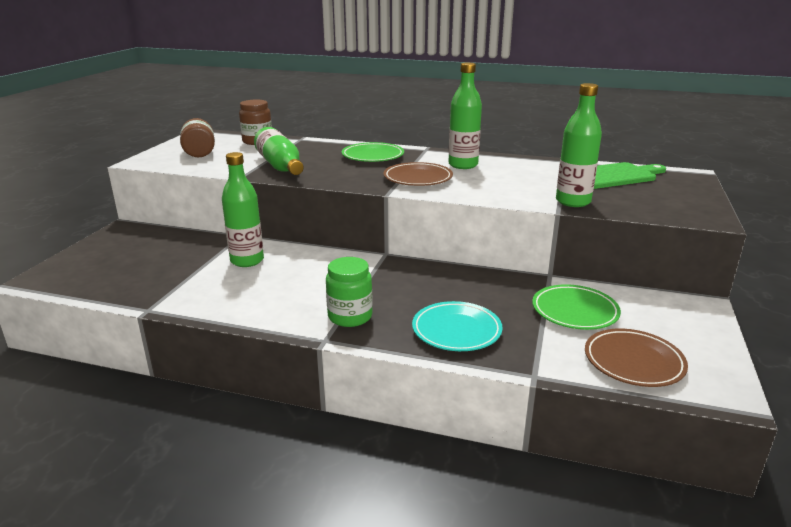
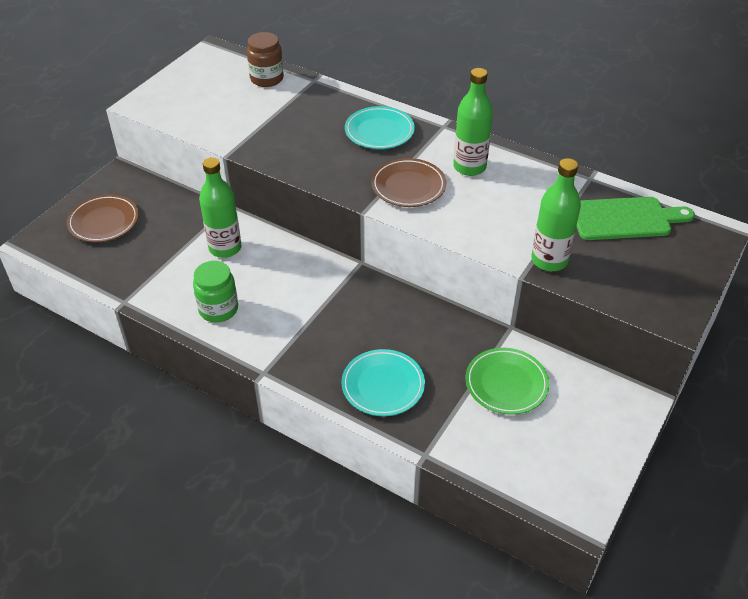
camera: 15 degrees right, 20 degrees up
(199, 152) = (201, 94): brown jar -> none
(280, 166) = (275, 136): green bottle -> none
(350, 316) = (295, 347): green jar -> green jar (218, 309)
(373, 156) = (379, 131): green plate -> turquoise plate
(633, 362) = (523, 458): brown plate -> brown plate (104, 222)

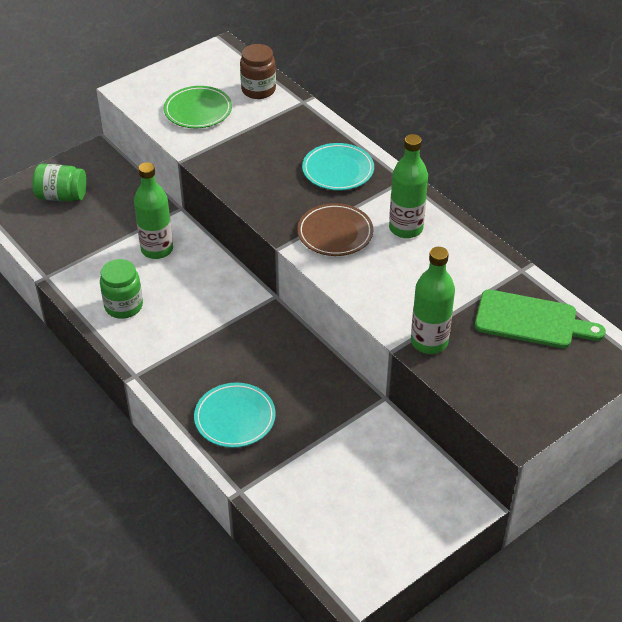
camera: 20 degrees right, 0 degrees up
(104, 222) = (62, 196): brown plate -> green jar
(506, 384) = (350, 450): green plate -> green plate (198, 111)

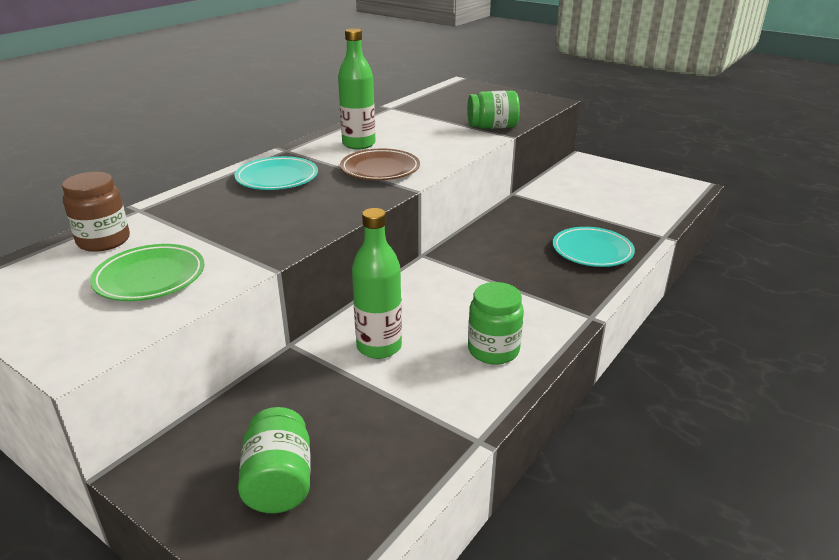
camera: 105 degrees left, 15 degrees down
(429, 342) = (492, 127): green bottle -> green jar
(531, 320) = (444, 103): green cutting board -> none

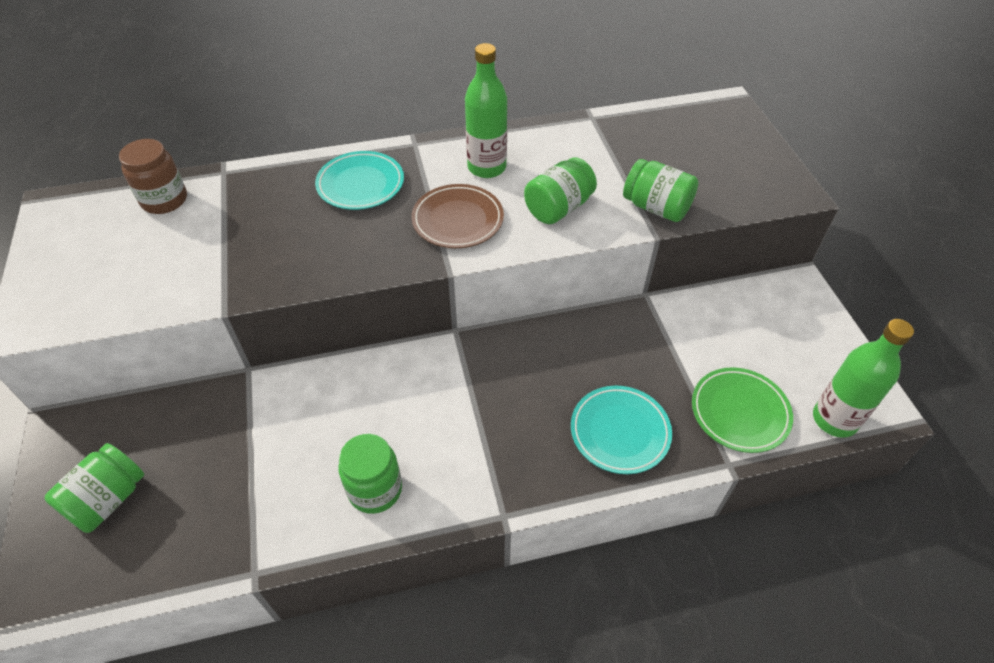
camera: 40 degrees right, 20 degrees up
(150, 277) = (145, 266): green plate -> green plate (739, 412)
(379, 347) = (300, 418): green bottle -> green bottle (834, 419)
(436, 145) = (558, 208): none -> green jar

